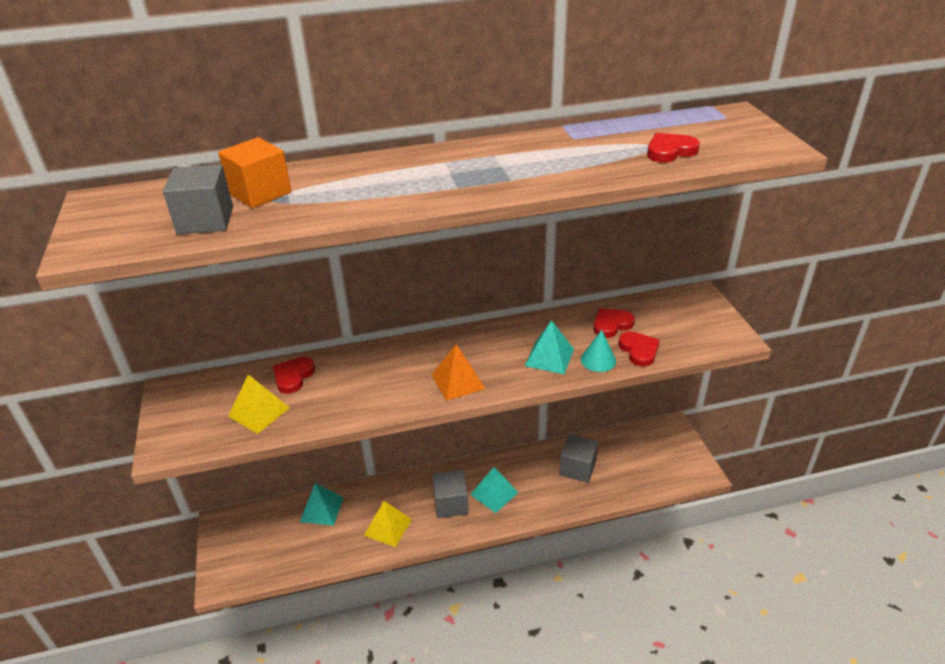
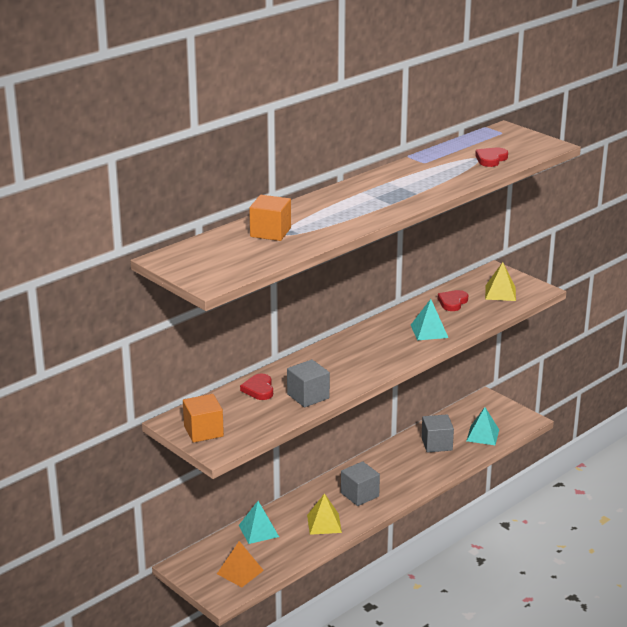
camera: 30 degrees left, 10 degrees down
(182, 414) = (203, 431): none -> orange cube
(205, 220) = (261, 253): grey cube -> grey cube (308, 396)
(259, 412) = (259, 414): yellow pyramid -> yellow pyramid (500, 293)
(458, 381) = (381, 360): orange pyramid -> orange pyramid (240, 572)
(494, 493) = (387, 478): turquoise pyramid -> turquoise pyramid (482, 435)
(598, 360) = (463, 324): turquoise cone -> none
(639, 350) = (484, 312): red heart -> none

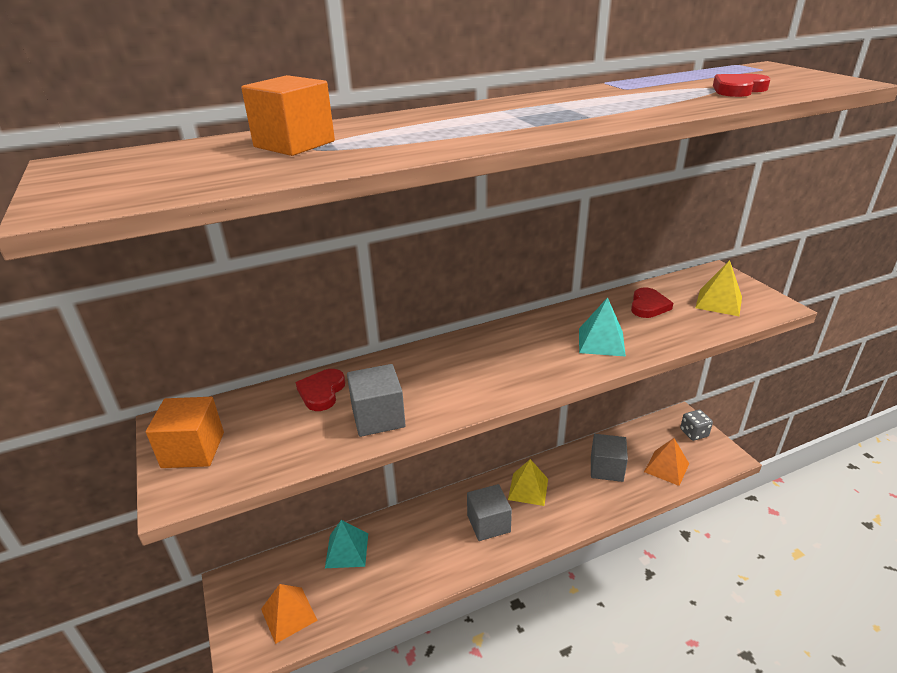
camera: 20 degrees right, 5 degrees up
(324, 523) = (427, 559): yellow pyramid -> yellow pyramid (528, 489)
(452, 302) = (648, 306): red heart -> red heart turned 150 degrees clockwise
(482, 435) = (666, 467): turquoise pyramid -> orange pyramid
(498, 408) = (694, 433): none -> grey dice

